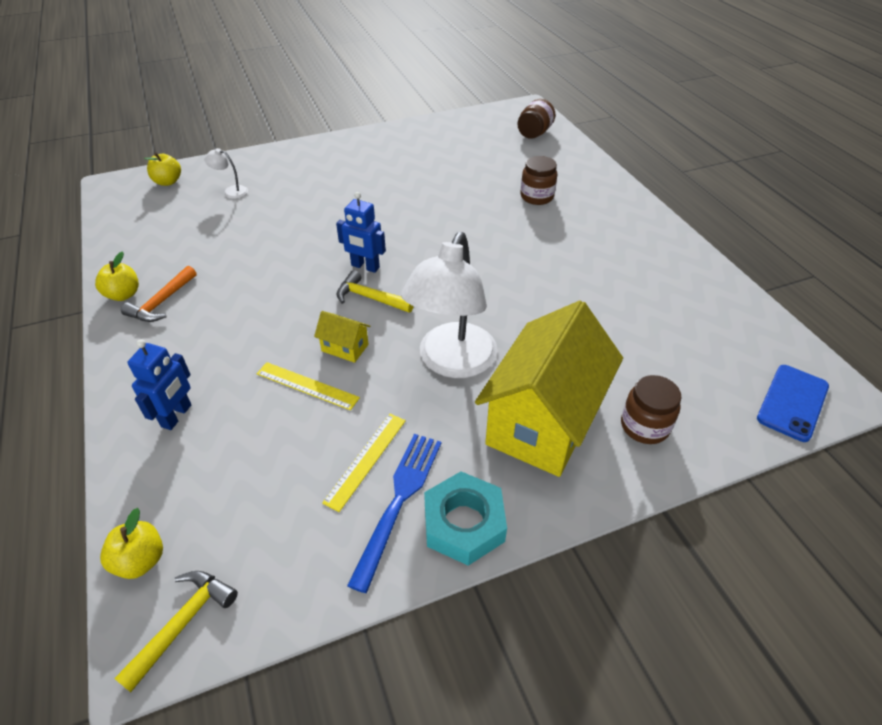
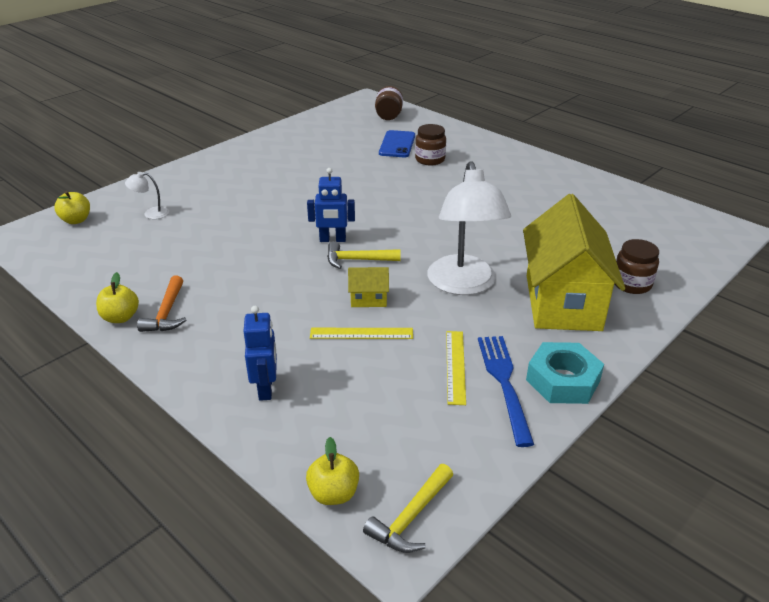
camera: 25 degrees left, 10 degrees down
(183, 623) = (410, 518): yellow hammer -> yellow hammer turned 150 degrees counterclockwise
(792, 402) = (709, 243): blue phone -> blue phone (397, 144)

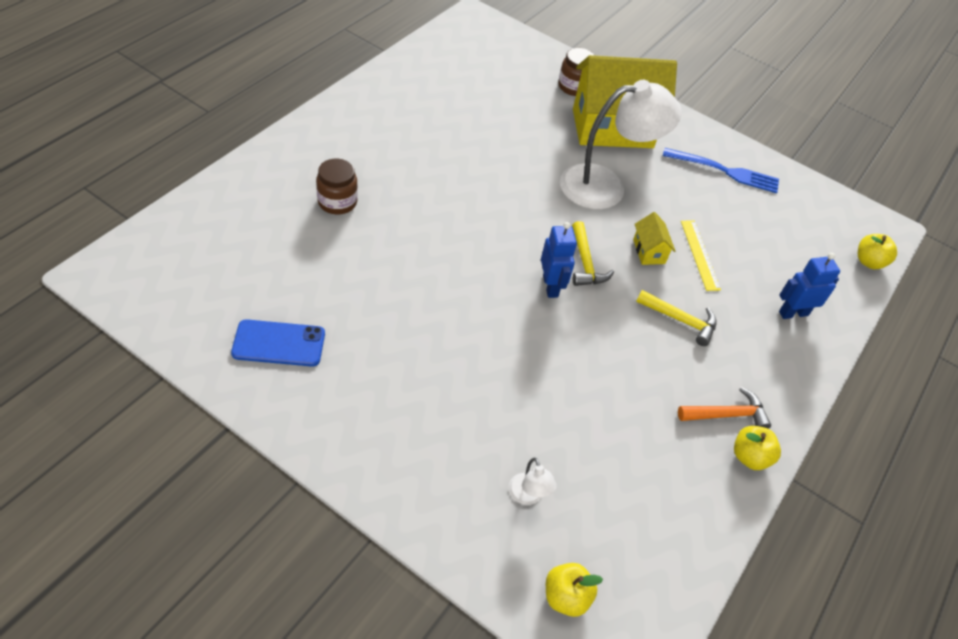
camera: 105 degrees left, 15 degrees up
(388, 116) = (181, 244): brown jar -> none
(397, 144) = (289, 234): blue phone -> blue phone (279, 343)
(410, 518) = (866, 223): yellow hammer -> yellow hammer (681, 320)
(455, 366) = (717, 196): yellow ruler -> none
(504, 383) = (725, 171): blue fork -> blue fork turned 150 degrees counterclockwise
(563, 380) = (708, 141): turquoise nut -> none

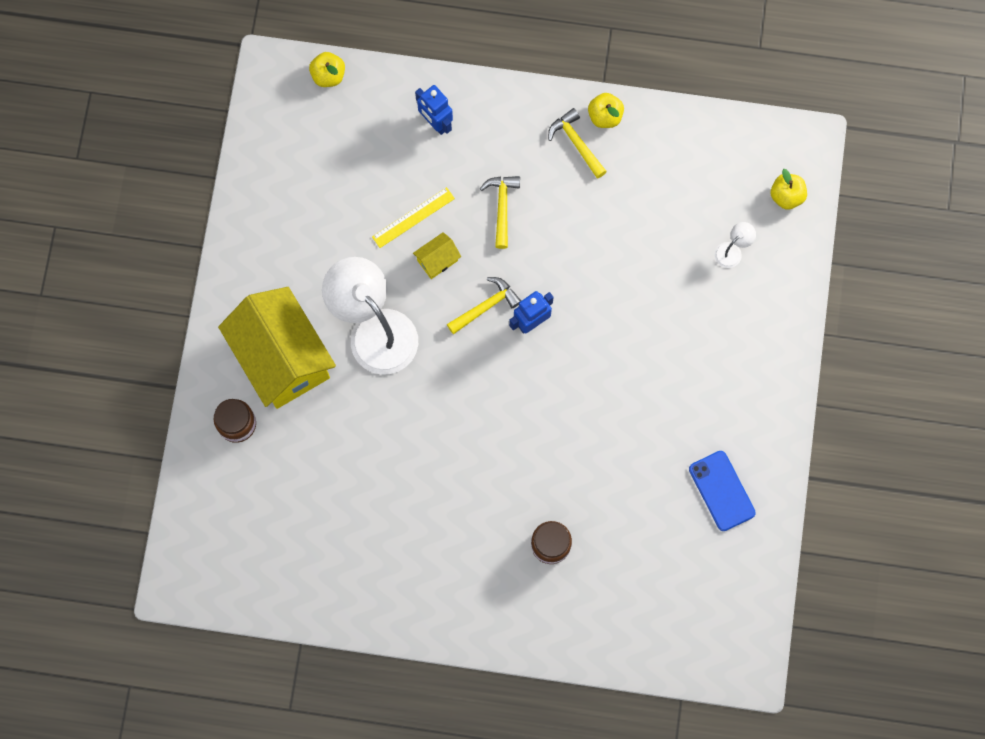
camera: 110 degrees left, 25 degrees up
(725, 171) = (280, 232): blue fork -> none
(727, 414) = (576, 143): orange hammer -> yellow hammer

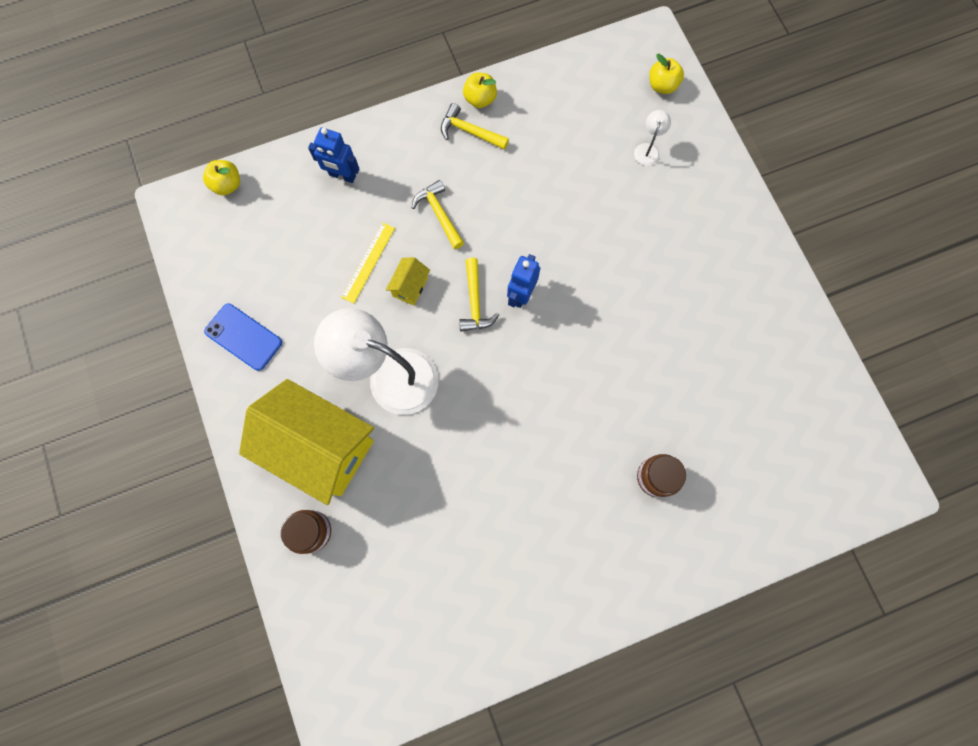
camera: 30 degrees left, 0 degrees up
(486, 306) = (475, 302): yellow hammer -> yellow hammer turned 150 degrees clockwise
(721, 491) = (766, 346): blue phone -> blue phone (243, 337)

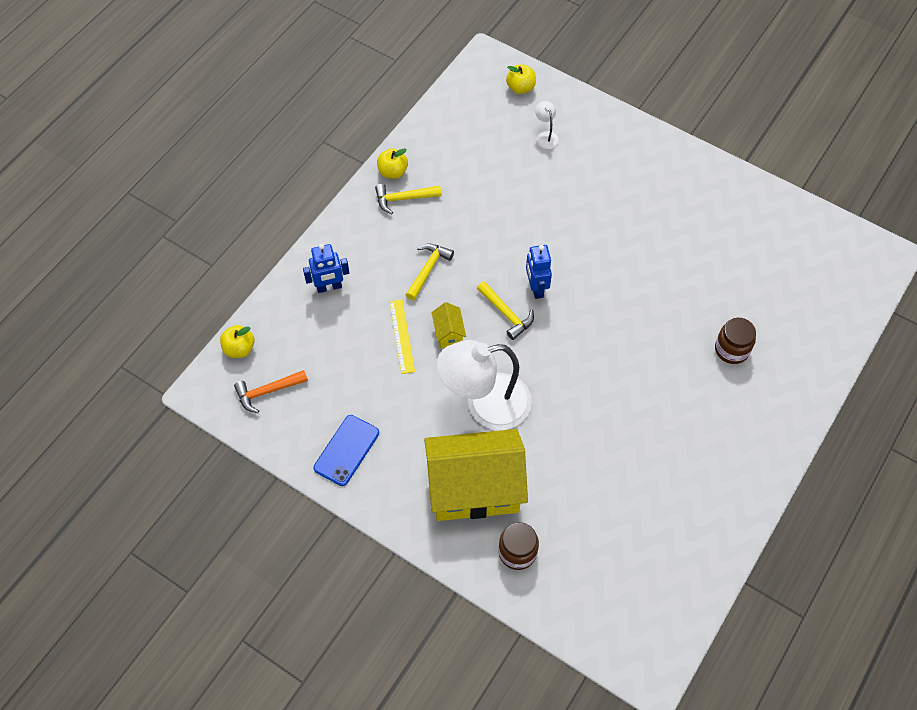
camera: 35 degrees left, 15 degrees down
(220, 239) = (267, 392): none -> orange hammer
(243, 337) = (346, 450): blue phone -> blue phone turned 60 degrees counterclockwise
(439, 214) = (428, 269): yellow hammer -> yellow hammer turned 90 degrees clockwise

